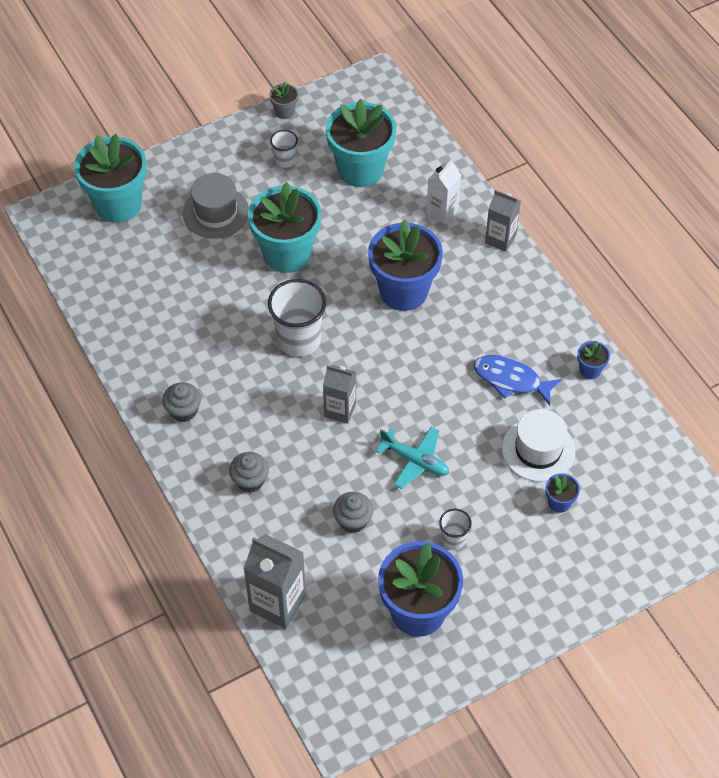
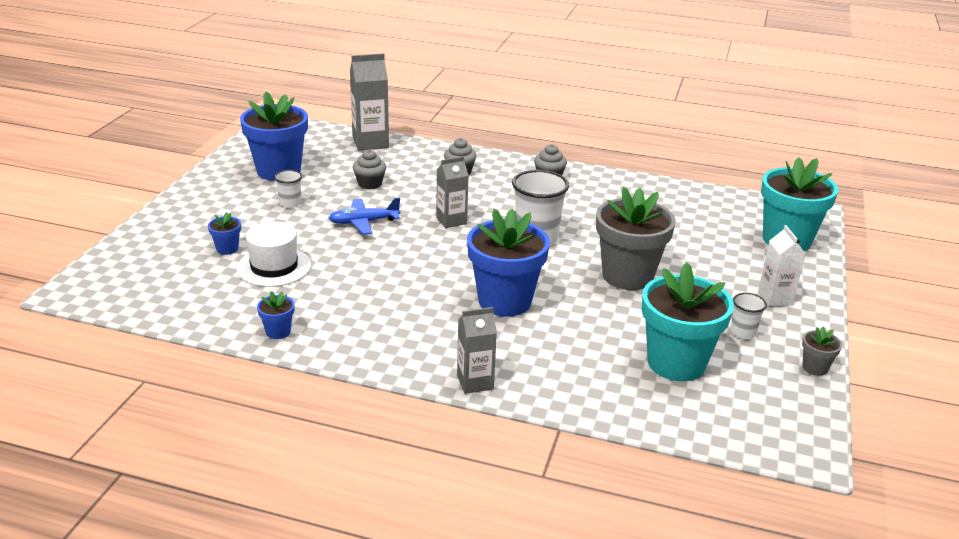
camera: 135 degrees right, 25 degrees down
(216, 212) = (720, 271): grey hat -> none
(287, 254) = (627, 276): turquoise flower pot -> grey flower pot
(415, 461) = (363, 222): turquoise plane -> blue plane
(442, 212) = (557, 372): white carton -> white carton (775, 298)
(511, 380) = (343, 293): blue fish -> none

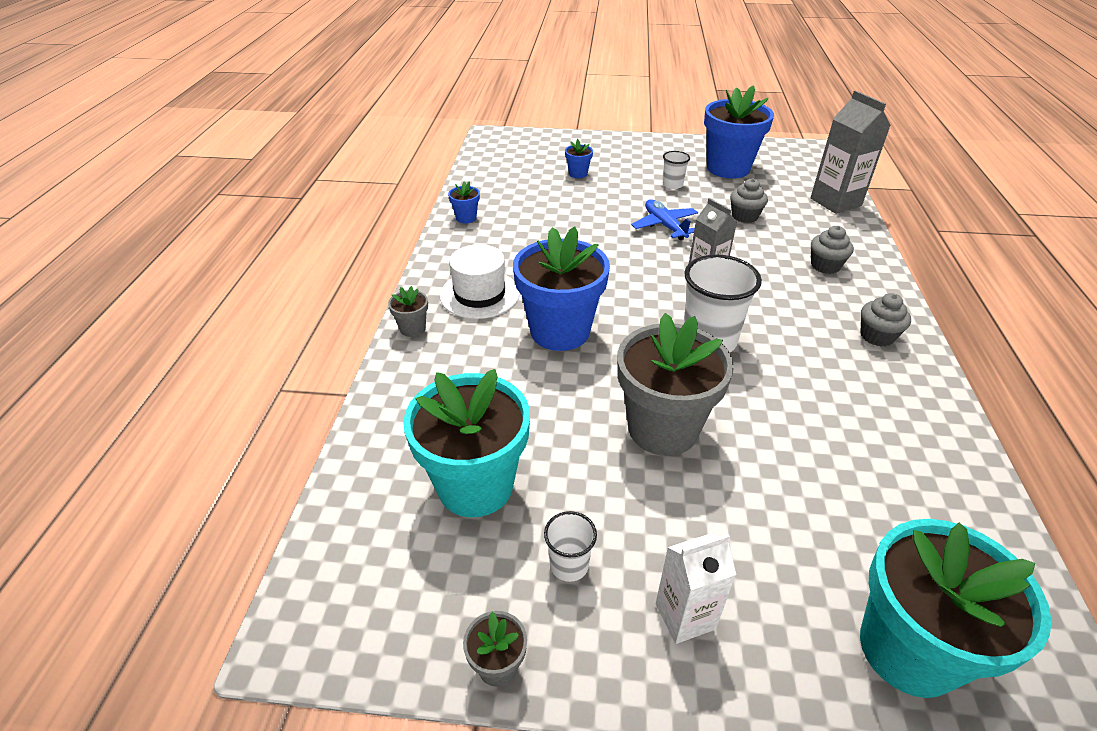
camera: 80 degrees right, 10 degrees up
(274, 267) = (561, 198): white hat -> white hat (479, 294)
(475, 382) = (412, 328): grey carton -> grey flower pot

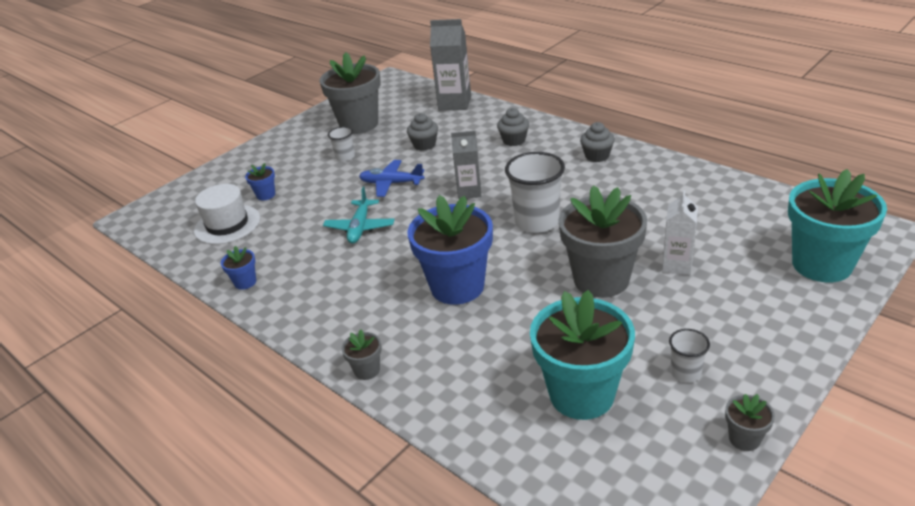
camera: 50 degrees left, 5 degrees down
(479, 294) = (365, 313): white hat -> white hat (227, 224)
(586, 239) = (360, 227): none -> turquoise plane
(685, 616) = (755, 337): white carton -> white carton (677, 265)
(728, 168) = (359, 124): blue flower pot -> grey flower pot

